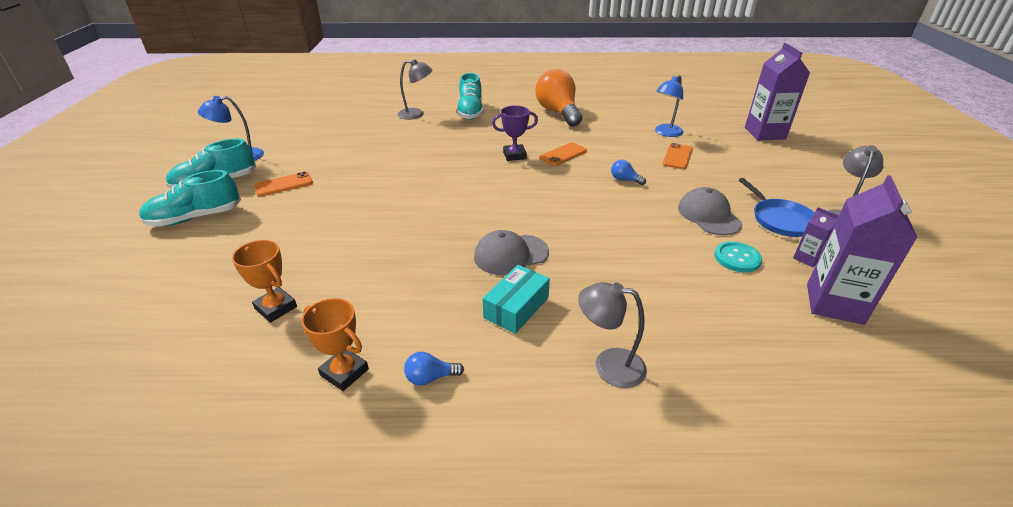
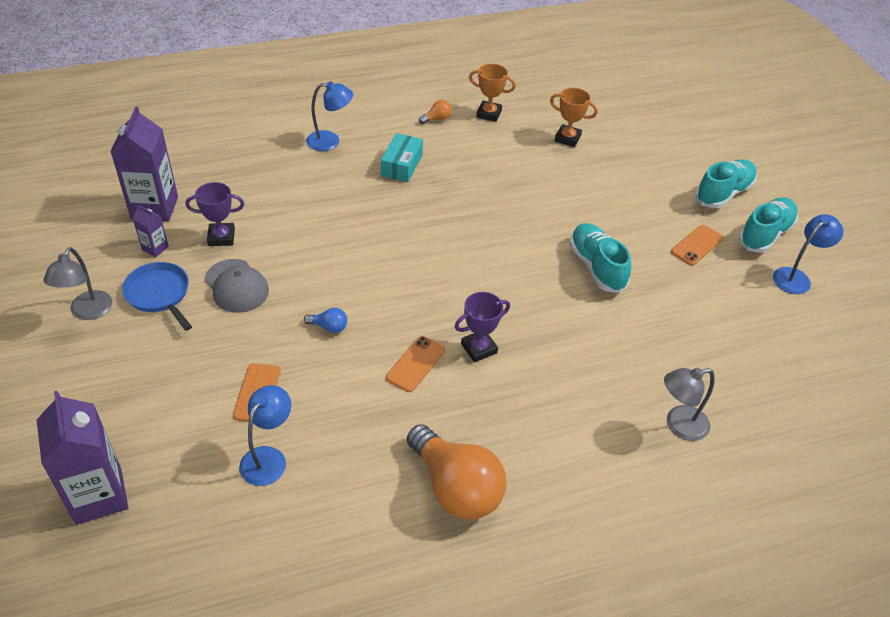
camera: 160 degrees right, 10 degrees up
(430, 377) = (437, 119): blue light bulb -> orange light bulb
(470, 112) = (601, 454): turquoise shoe -> turquoise shoe (596, 267)
(511, 254) = (423, 206): grey cap -> none
(608, 365) = (330, 141): grey lamp -> blue lamp
(737, 258) = (221, 237): turquoise button -> purple trophy

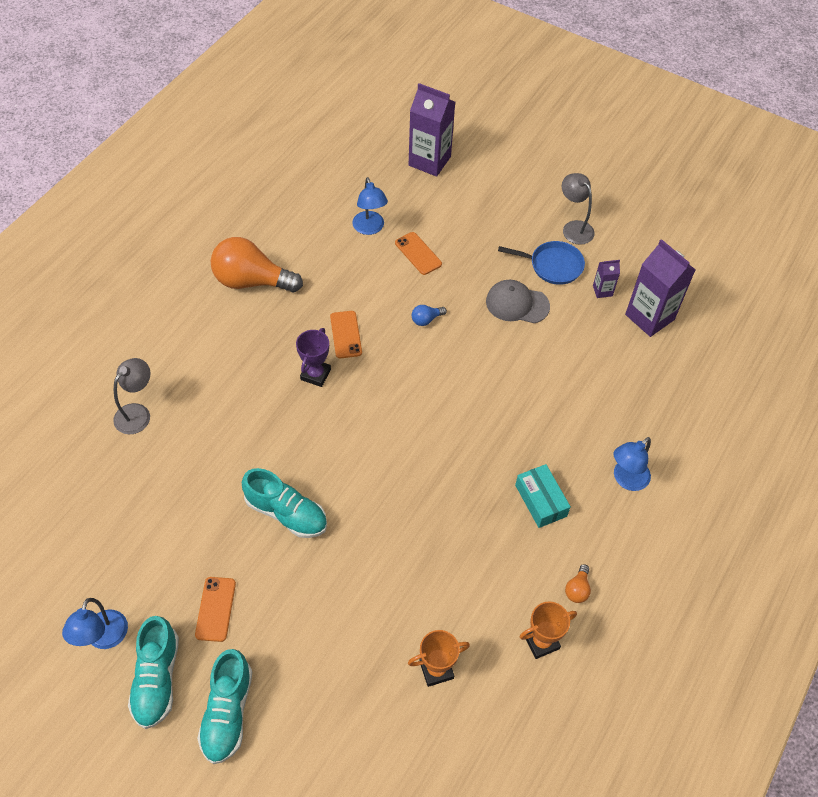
camera: 140 degrees right, 10 degrees up
(221, 237) = (576, 329): purple trophy -> none

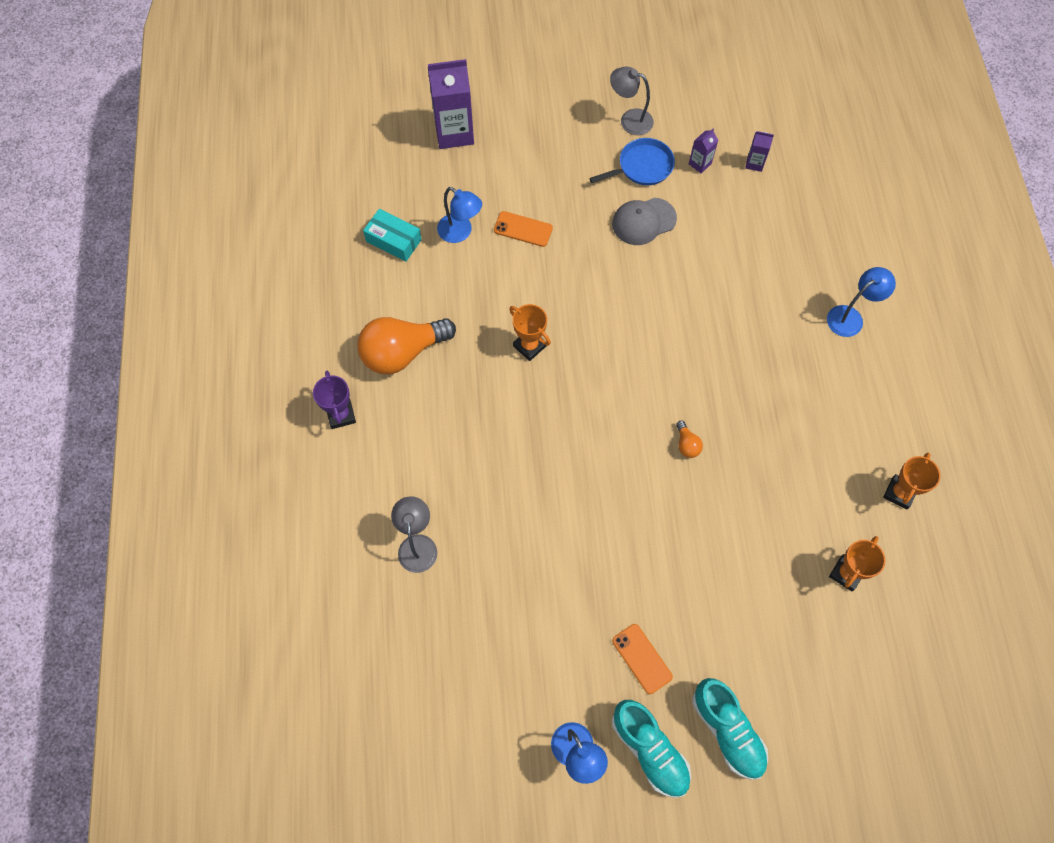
camera: 35 degrees left, 10 degrees up
(286, 513) = (624, 537): turquoise shoe -> none
(315, 374) = (537, 400): purple trophy -> purple trophy (341, 415)
(346, 334) = (529, 346): orange phone -> orange trophy
(426, 319) = (583, 286): blue light bulb -> none
(540, 501) = (805, 380): turquoise box -> turquoise box (393, 241)
(577, 589) = (889, 432): orange light bulb -> orange light bulb (686, 444)
(626, 480) = (850, 317): blue lamp -> blue lamp turned 135 degrees counterclockwise
(649, 317) = (754, 163): purple carton -> purple carton, size x0.47

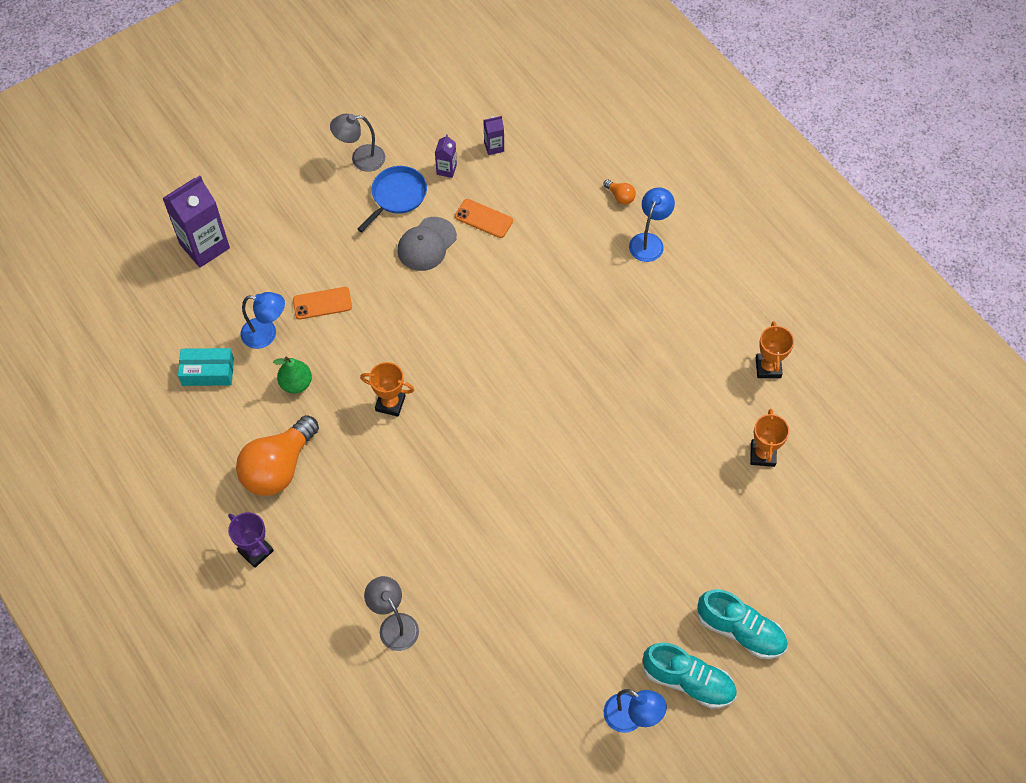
camera: 30 degrees left, 5 degrees down
(460, 287) = (296, 383): none -> green pear
(642, 658) = (640, 612): orange phone -> orange phone (483, 219)
(686, 444) = (575, 418): orange light bulb -> orange light bulb (620, 196)

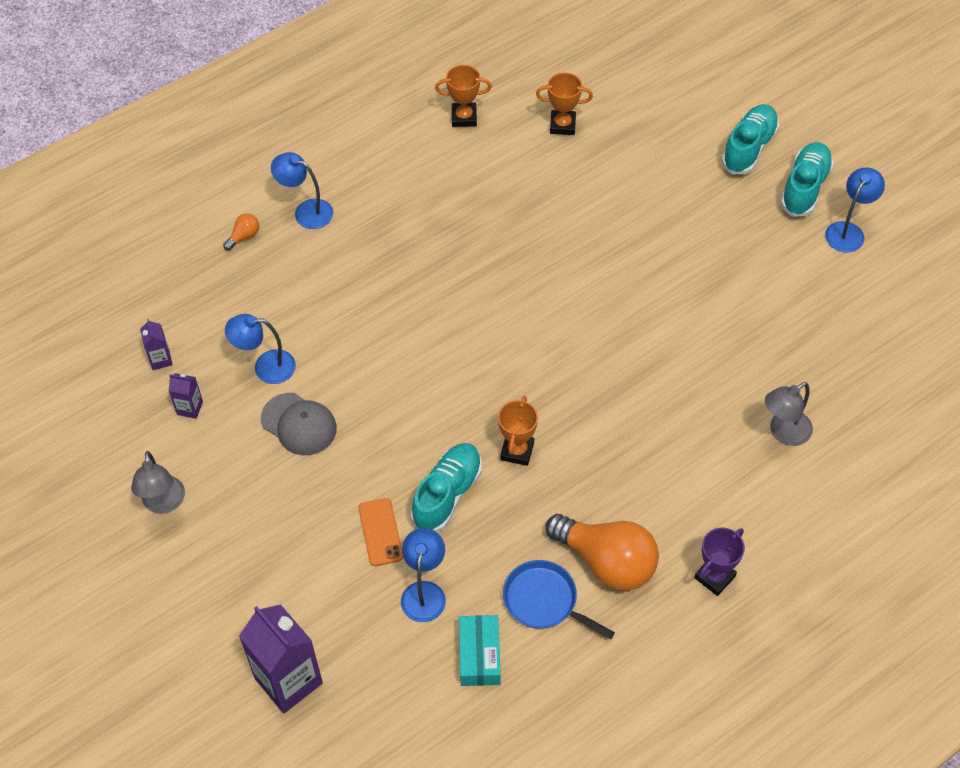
camera: 90 degrees left, 5 degrees down
(296, 383) = (493, 552): green pear -> none
(353, 351) = (447, 494): none -> turquoise shoe
(397, 196) = (225, 459): blue pan -> blue pan (544, 601)
(483, 219) = (265, 367): orange phone -> blue lamp

